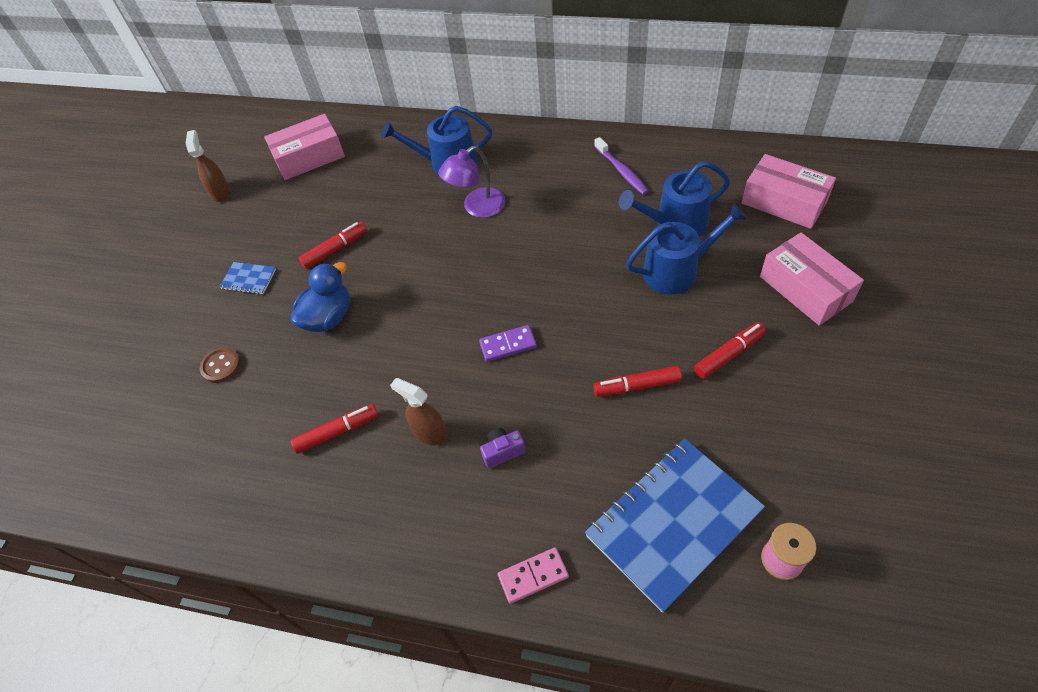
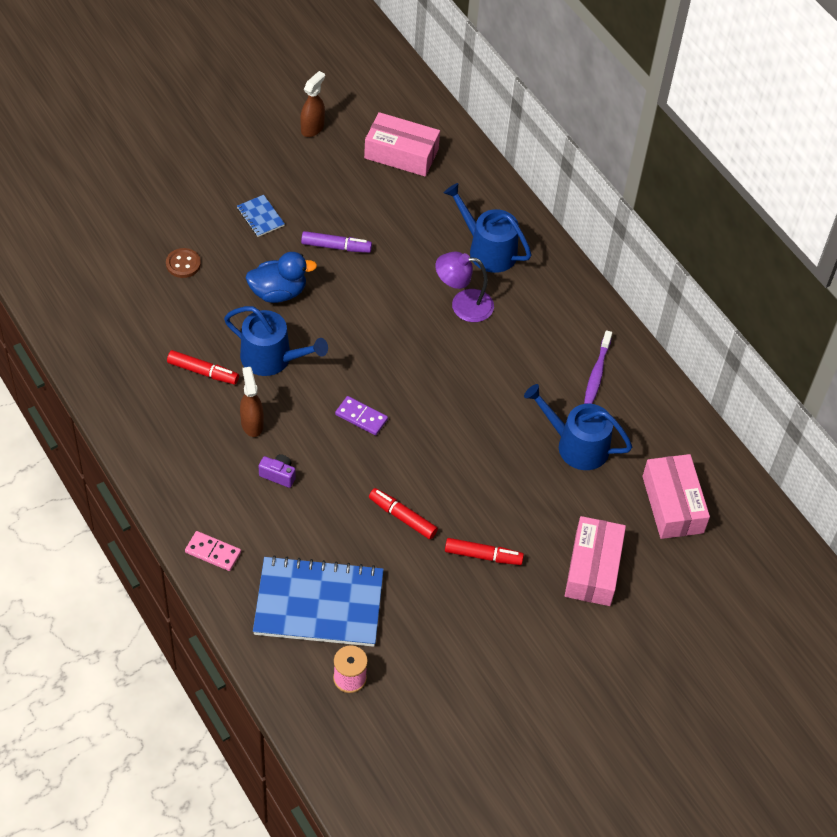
camera: 35 degrees right, 0 degrees up
(335, 249) = (336, 247): red marker -> purple marker
(677, 270) = (530, 476): blue watering can -> blue watering can (272, 358)

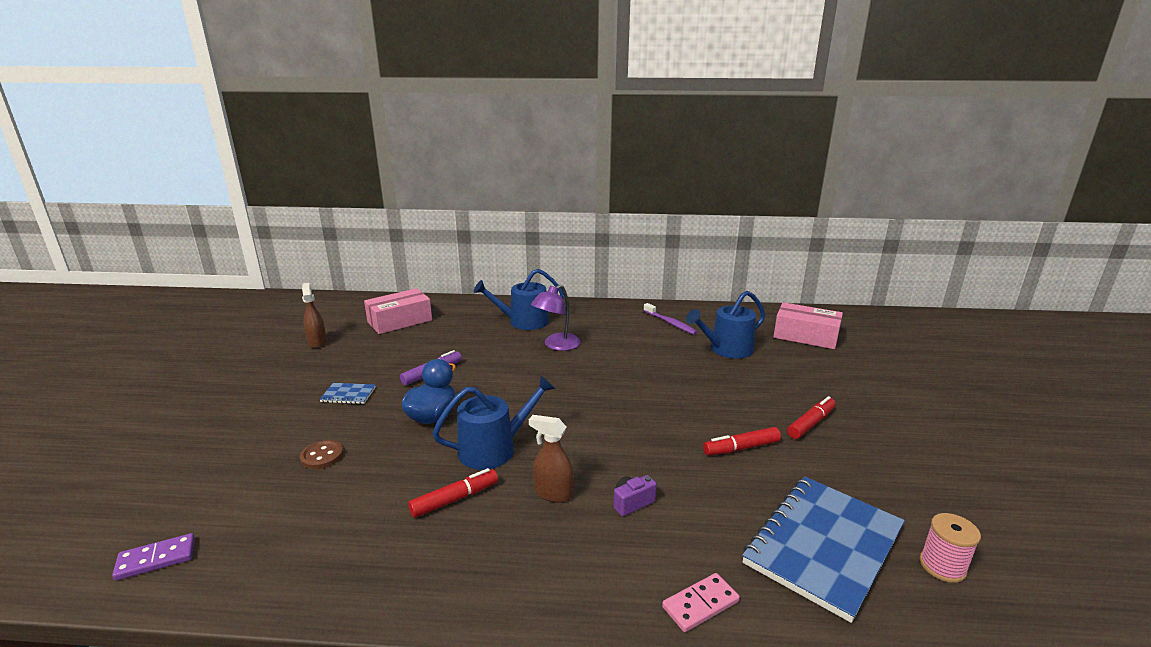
camera: 50 degrees left, 30 degrees down
(361, 417) = (611, 427): purple domino -> purple domino (156, 559)
(593, 569) = (850, 382): pink box -> none

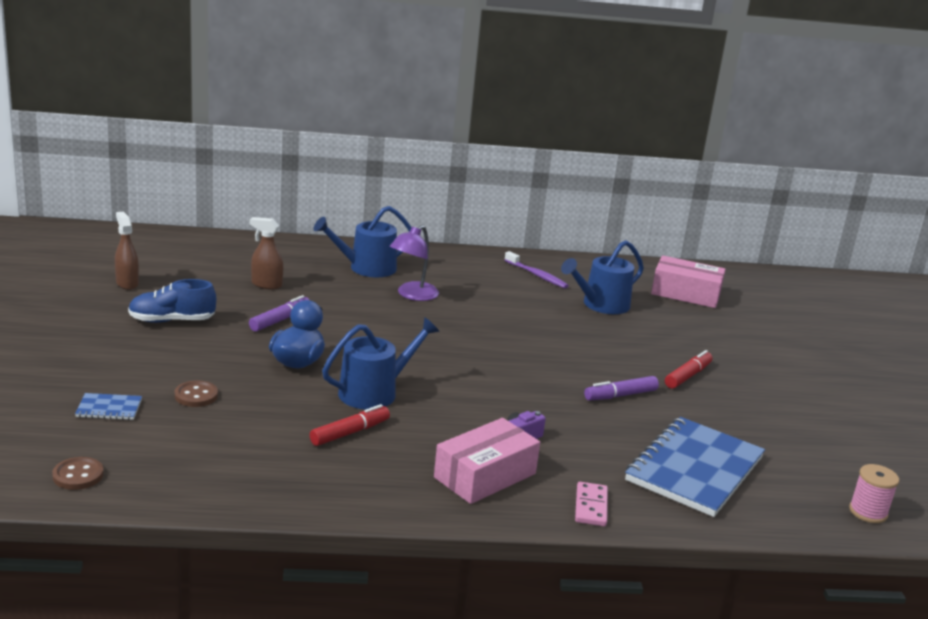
camera: 10 degrees left, 0 degrees up
(156, 559) = (78, 475): purple domino -> brown button
(337, 376) = (172, 321): none -> blue shoe
(348, 395) = (194, 339): blue notebook -> blue notebook (109, 408)
(400, 321) = (216, 262): pink box -> pink box (485, 475)
(553, 493) = (444, 429): brown spray bottle -> brown spray bottle (266, 285)
(700, 604) = (591, 506): pink domino -> pink domino turned 45 degrees counterclockwise
(741, 448) = (620, 395): red marker -> purple marker
(942, 566) = (792, 483): pink spool -> pink spool (868, 512)

